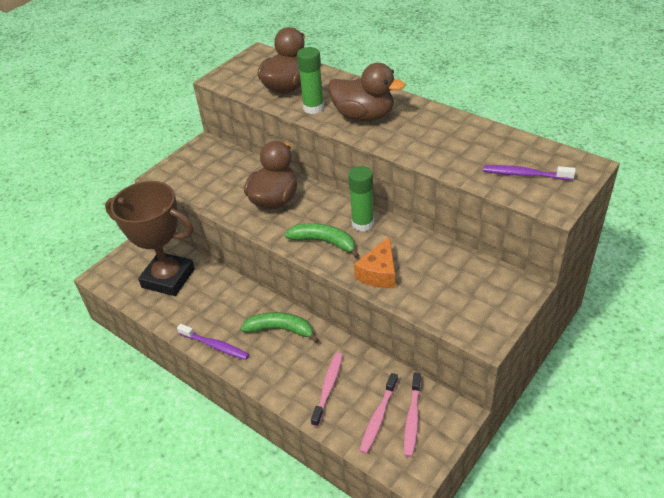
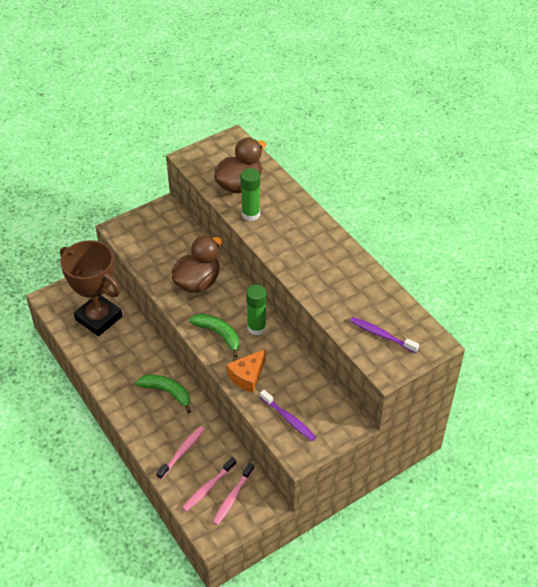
camera: 15 degrees right, 5 degrees up
(215, 346) = (112, 389): purple toothbrush -> purple toothbrush (288, 419)
(364, 116) = (287, 236): brown duck -> none

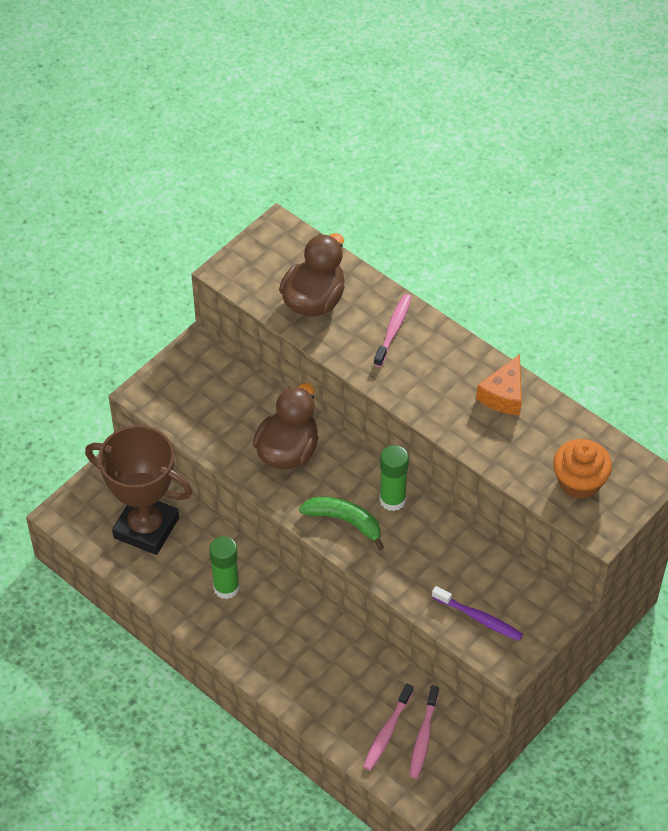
camera: 15 degrees left, 5 degrees up
(167, 392) = (284, 614): green banana -> none
(182, 452) = (335, 692): pink toothbrush -> pink toothbrush (393, 330)
(247, 376) = (404, 571): orange cheese -> orange cheese (503, 395)
(251, 214) = (346, 343): green glue stick -> green glue stick (226, 587)
(382, 335) = (579, 482): purple toothbrush -> orange cupcake

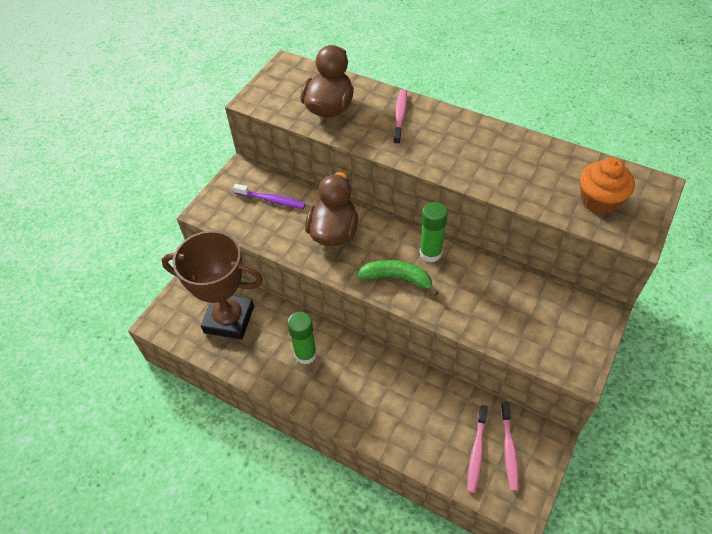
camera: 10 degrees left, 0 degrees up
(479, 618) = (538, 336): purple toothbrush -> purple toothbrush (271, 200)
(503, 395) = (507, 147): orange cheese -> none

